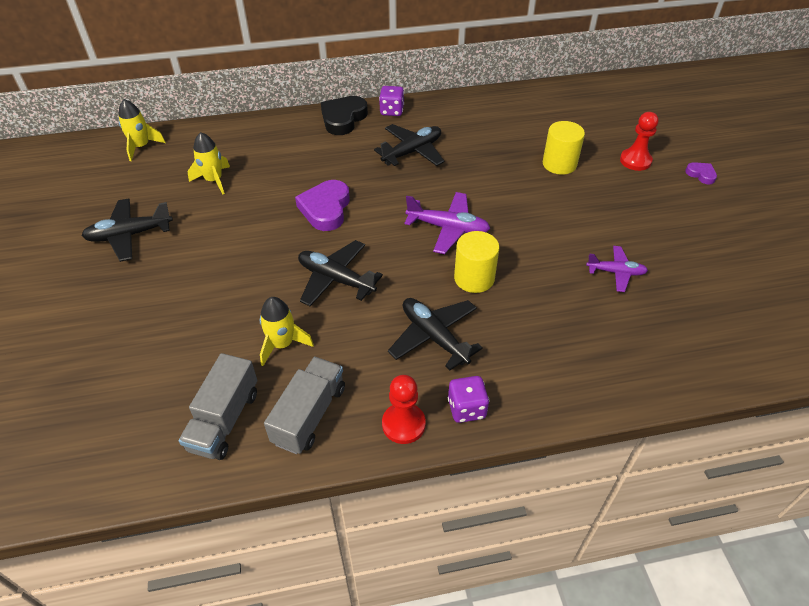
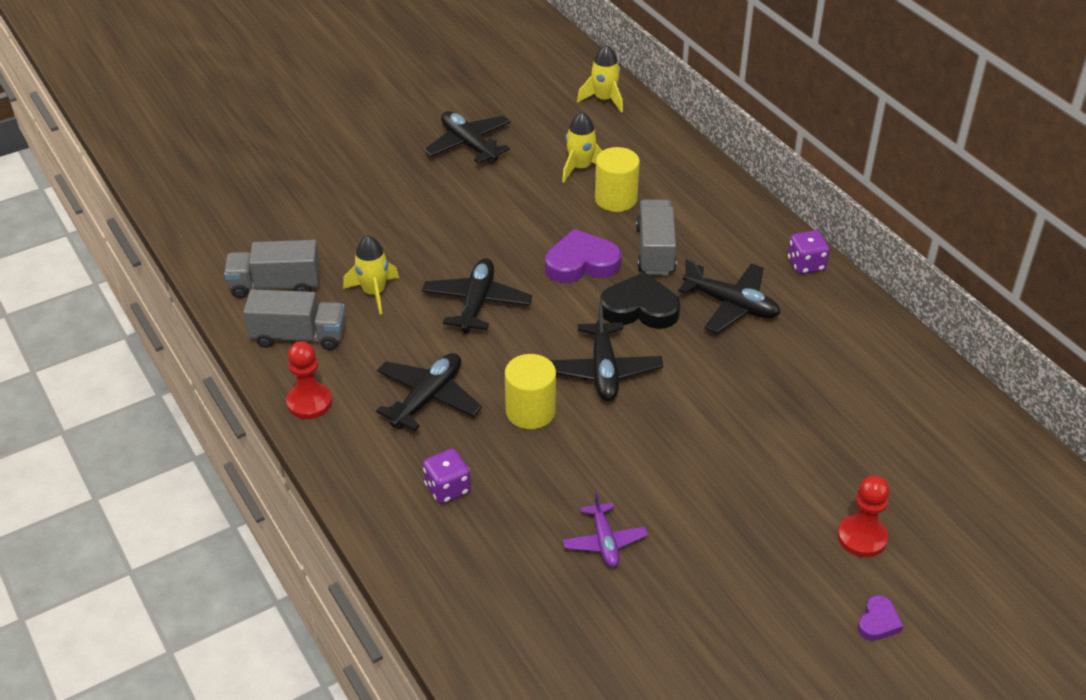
camera: 70 degrees right, 5 degrees down
(336, 169) = (655, 251): none -> grey truck
(343, 119) = (759, 228): black heart -> black heart (640, 308)
(448, 228) = (604, 371): purple plane -> black plane
(466, 408) = (343, 444): purple dice -> purple dice (447, 489)
(559, 164) = (798, 453): yellow cylinder -> yellow cylinder (616, 199)

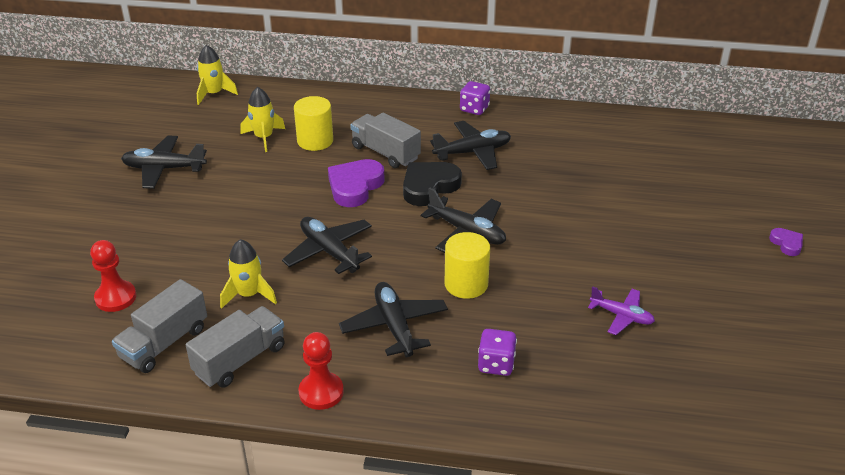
camera: 50 degrees left, 5 degrees down
(862, 537) = (716, 213): red pawn -> red pawn (115, 298)

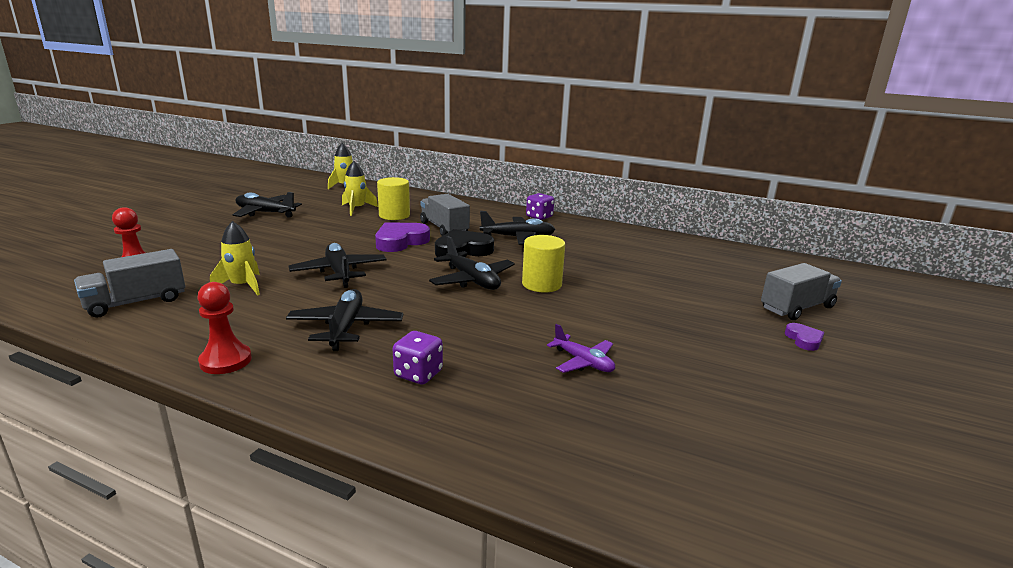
camera: 15 degrees right, 15 degrees down
(240, 360) = (183, 324): grey truck -> grey truck (797, 308)
(466, 284) = (441, 312): yellow cylinder -> yellow cylinder (541, 284)

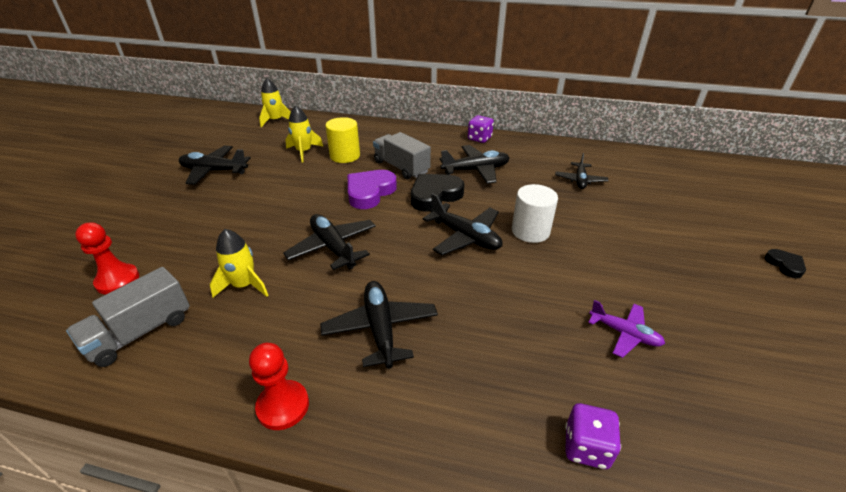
camera: 10 degrees left, 15 degrees up
(418, 374) = (485, 384): purple dice -> purple dice (586, 447)
(541, 284) = (530, 231): yellow cylinder -> white cylinder
(623, 256) = (580, 180): none -> black plane
(797, 308) = (756, 224): grey truck -> none
(804, 340) = (785, 265): purple heart -> black heart

